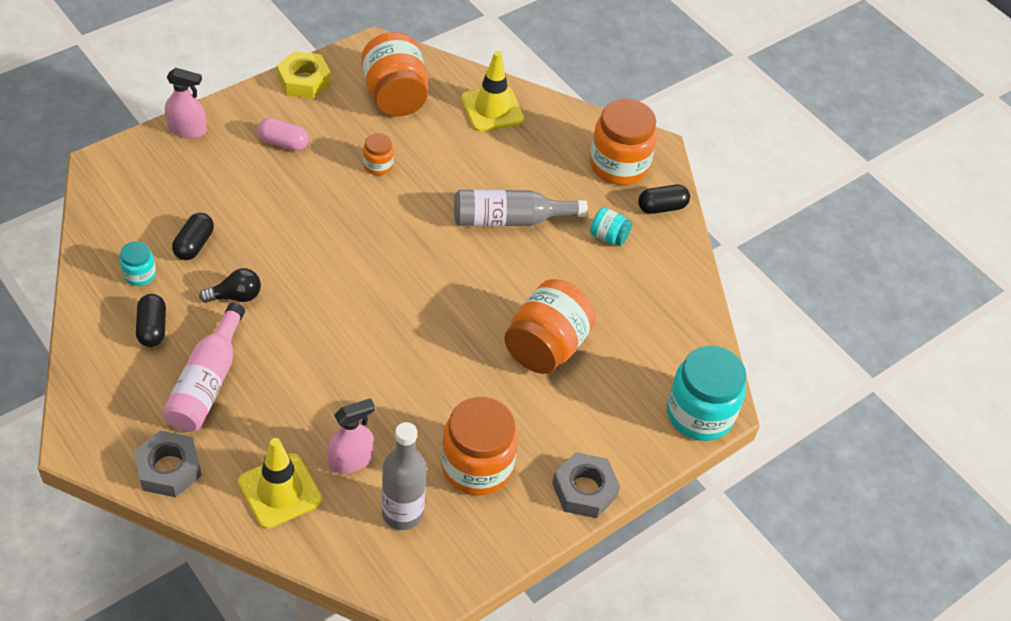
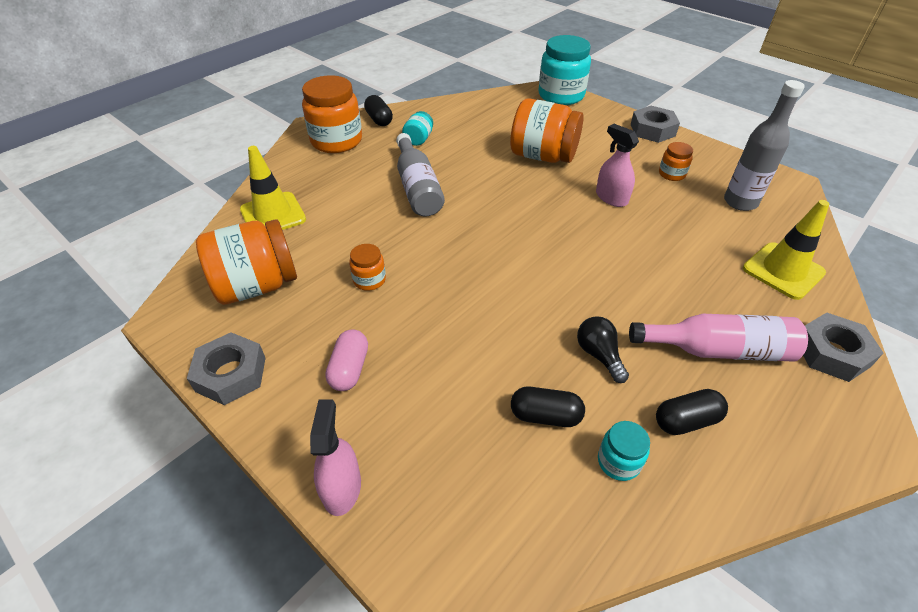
camera: 95 degrees left, 5 degrees down
(304, 81) = (231, 374): yellow nut -> grey nut
(351, 460) = (719, 236): pink spray bottle -> pink spray bottle (611, 198)
(476, 466) = (671, 174): orange jar -> orange jar, size x0.48

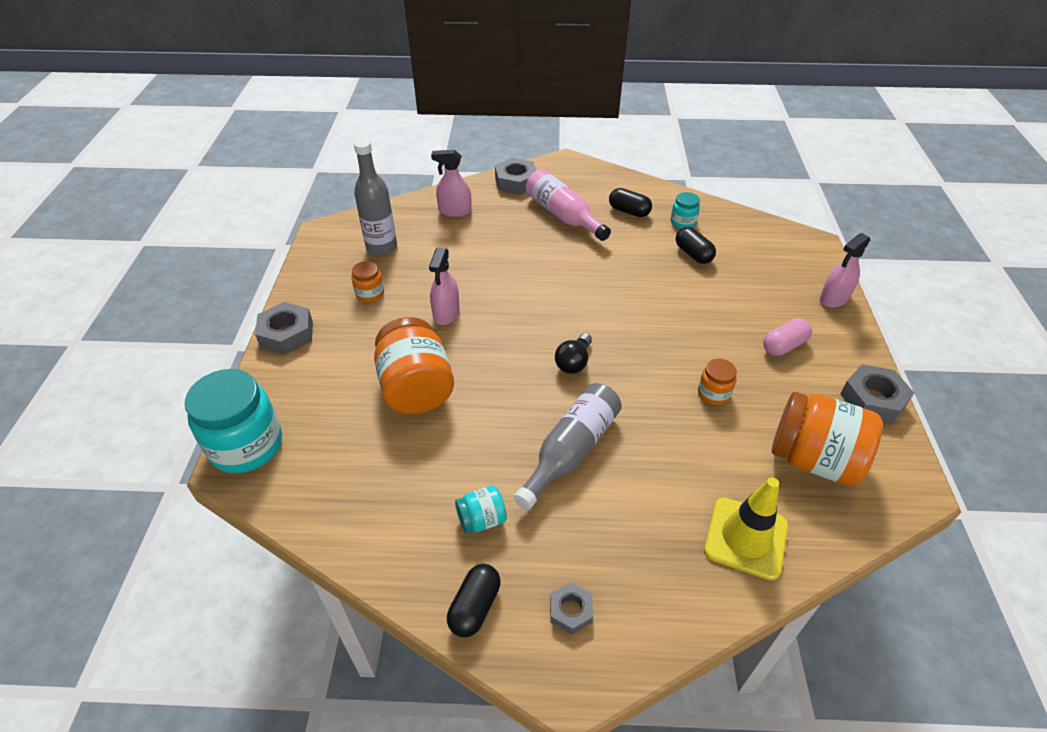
camera: 130 degrees left, 0 degrees up
(336, 141) = (571, 611): orange jar -> grey nut
(599, 355) = (625, 253): black light bulb -> black light bulb (574, 362)
(783, 271) = (455, 211): yellow traffic cone -> pink spray bottle

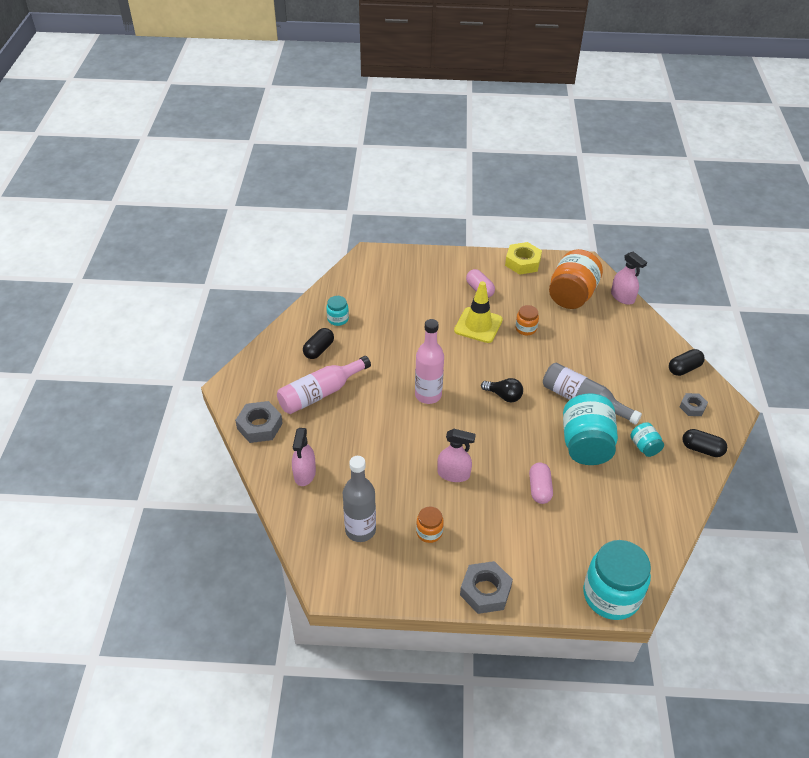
camera: 90 degrees left, 0 degrees up
(416, 388) = (539, 489): orange jar -> pink capsule
(487, 444) = (586, 445): none -> turquoise jar
(568, 293) = (428, 395): none -> pink bottle
(693, 254) = (380, 318): black capsule -> black capsule (684, 368)
(746, 538) = (630, 331): yellow traffic cone -> yellow traffic cone (478, 325)
(834, 298) = (432, 258): pink spray bottle -> pink spray bottle (622, 297)
(872, 399) = (522, 262): grey nut -> yellow nut

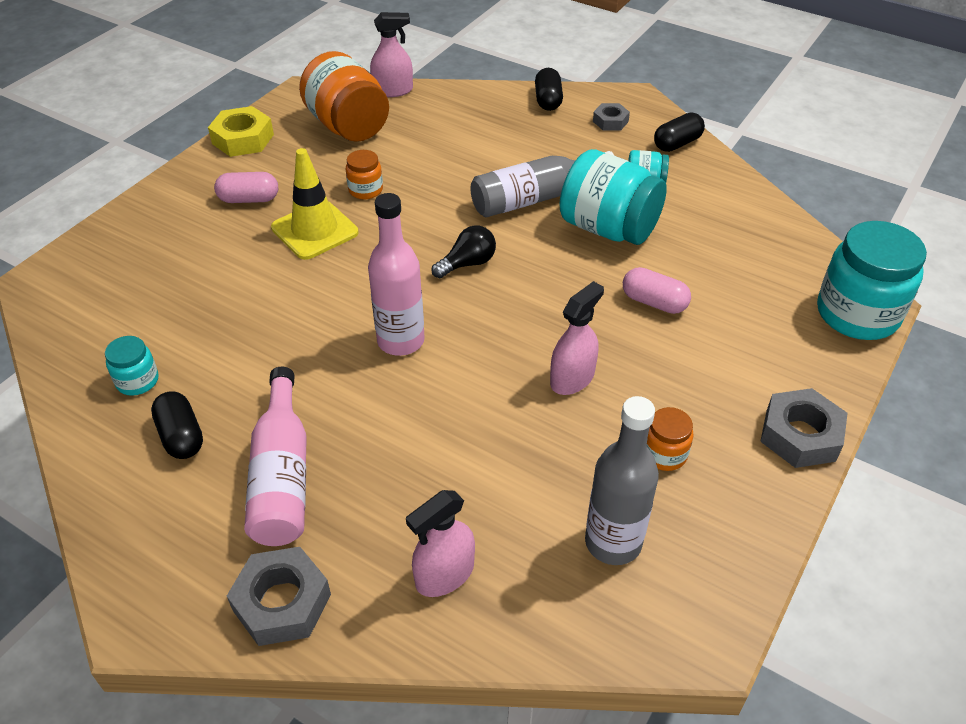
camera: 60 degrees left, 0 degrees up
(304, 474) = (444, 574): pink spray bottle -> pink spray bottle turned 105 degrees clockwise

